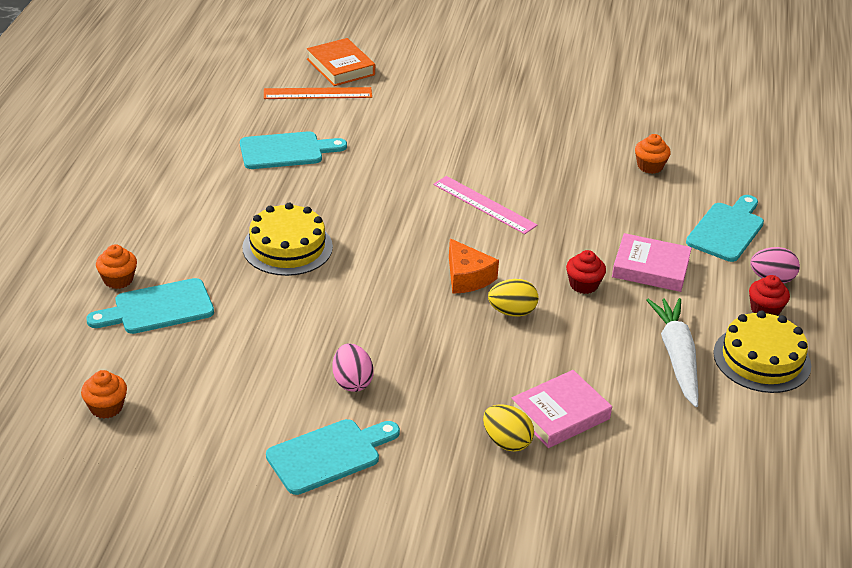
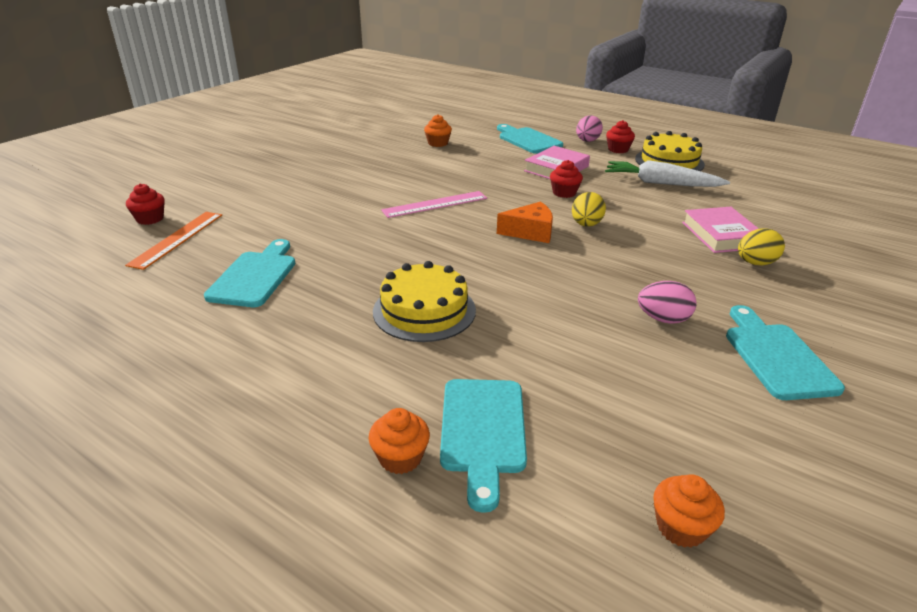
camera: 65 degrees left, 5 degrees down
(340, 67) = (150, 219): orange book -> red cupcake

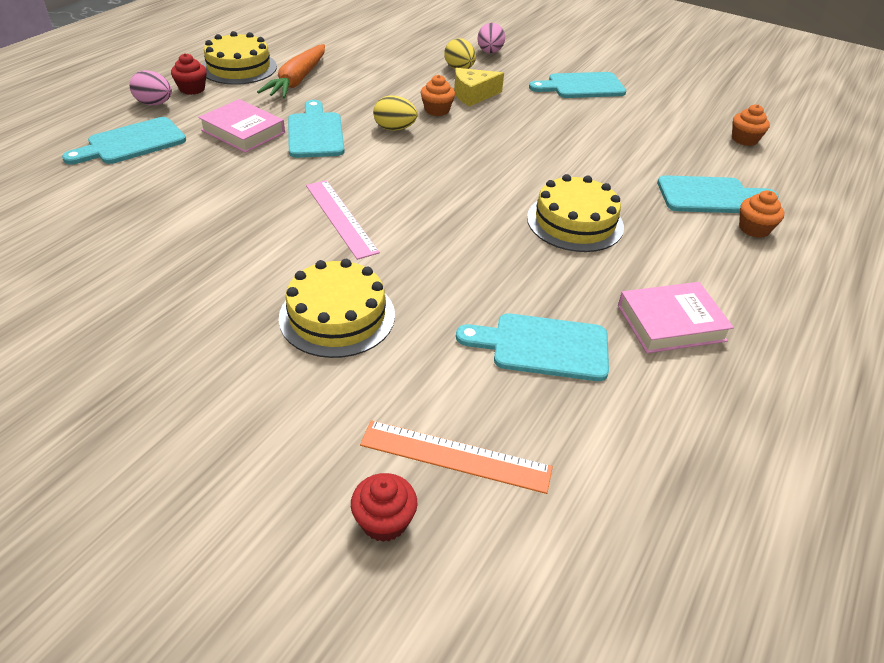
camera: 95 degrees left, 10 degrees up
(321, 205) = (337, 316): none -> yellow cake
(438, 143) = (112, 217): orange cupcake -> orange cupcake (437, 110)
(530, 232) = (412, 159): orange cheese -> none
(564, 193) = (315, 133): red cupcake -> turquoise cutting board
(660, 183) = (297, 80): white carrot -> orange carrot
(663, 319) = (551, 116): pink egg -> pink egg (489, 52)
(688, 269) = (473, 95): none -> yellow cheese
(721, 235) = (412, 73): pink book -> pink book (671, 323)

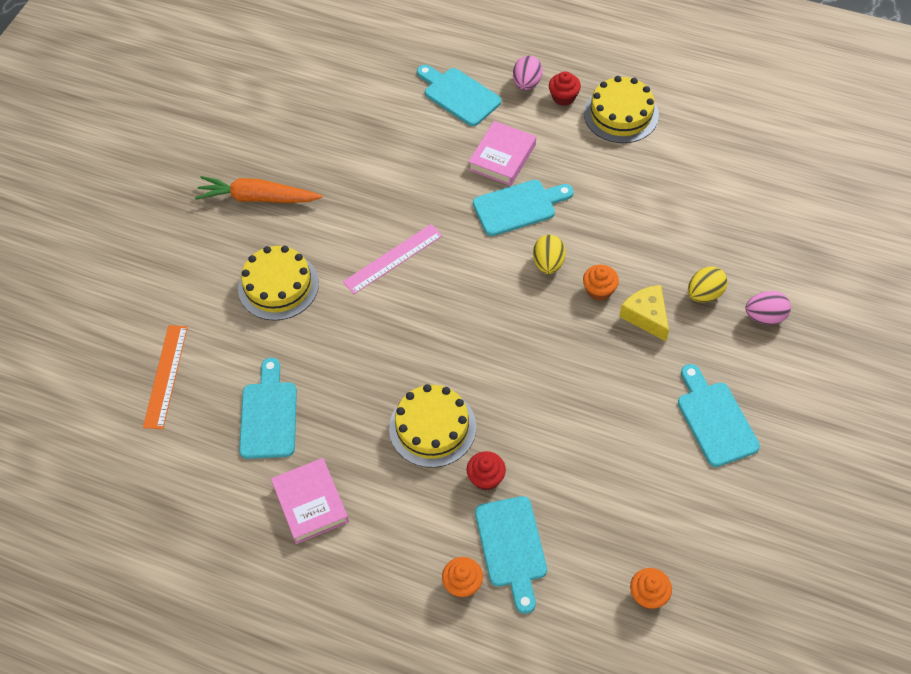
camera: 85 degrees right, 15 degrees up
(297, 80) = (614, 165): orange carrot -> orange carrot (257, 198)
(384, 521) = (118, 349): red cupcake -> red cupcake (486, 478)

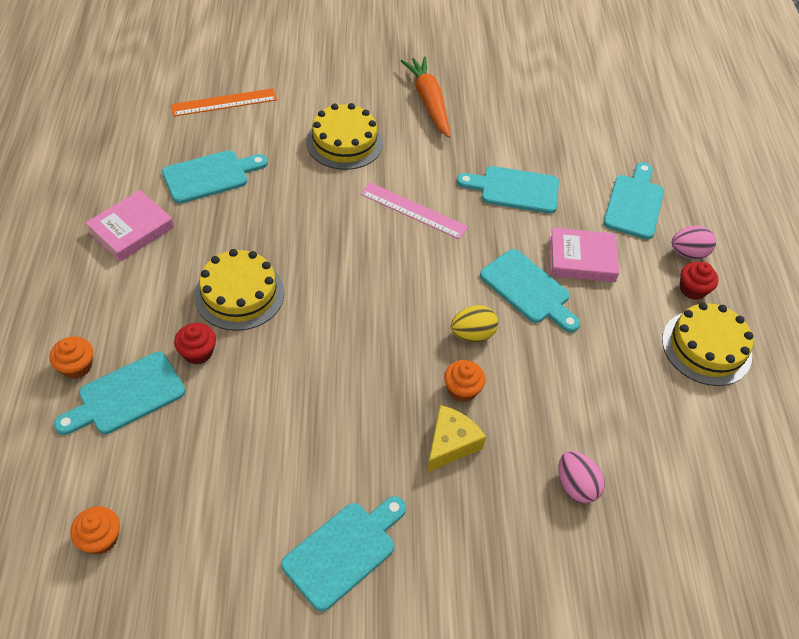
camera: 60 degrees right, 5 degrees down
(403, 173) = (514, 189): none -> turquoise cutting board
(704, 294) = (509, 496): yellow egg -> none
(765, 316) = (510, 572): pink egg -> pink egg (575, 486)

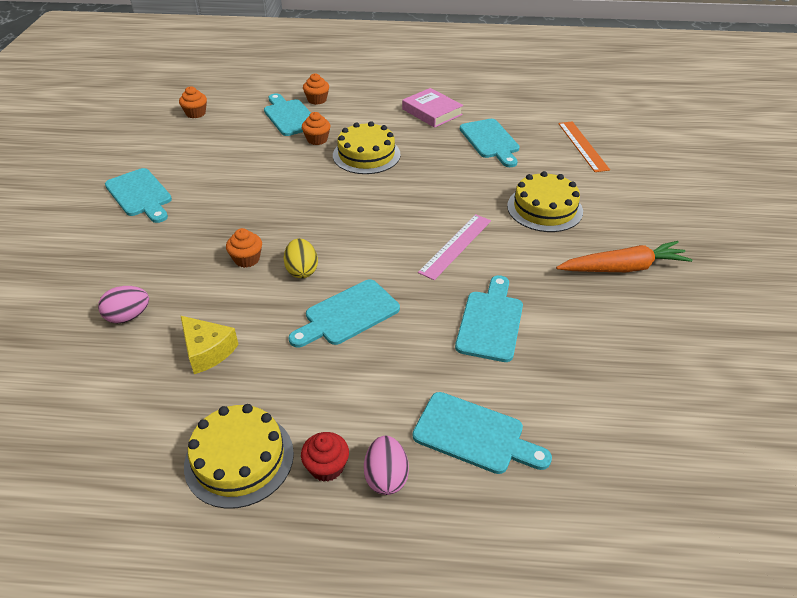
camera: 100 degrees right, 10 degrees down
(198, 352) = (317, 139): red cupcake -> orange cupcake
(450, 444) = (199, 248): yellow cheese -> yellow cheese (207, 351)
(581, 259) = (384, 364): pink book -> none

